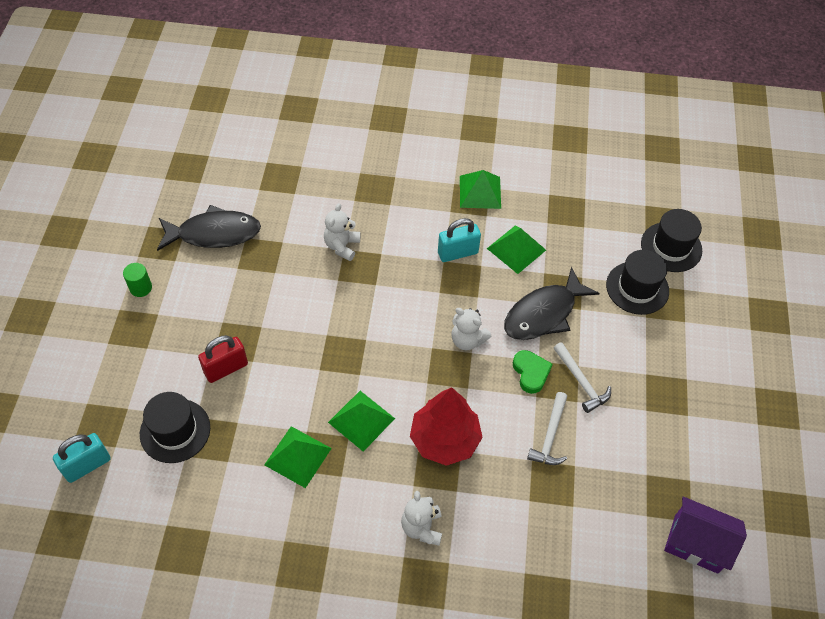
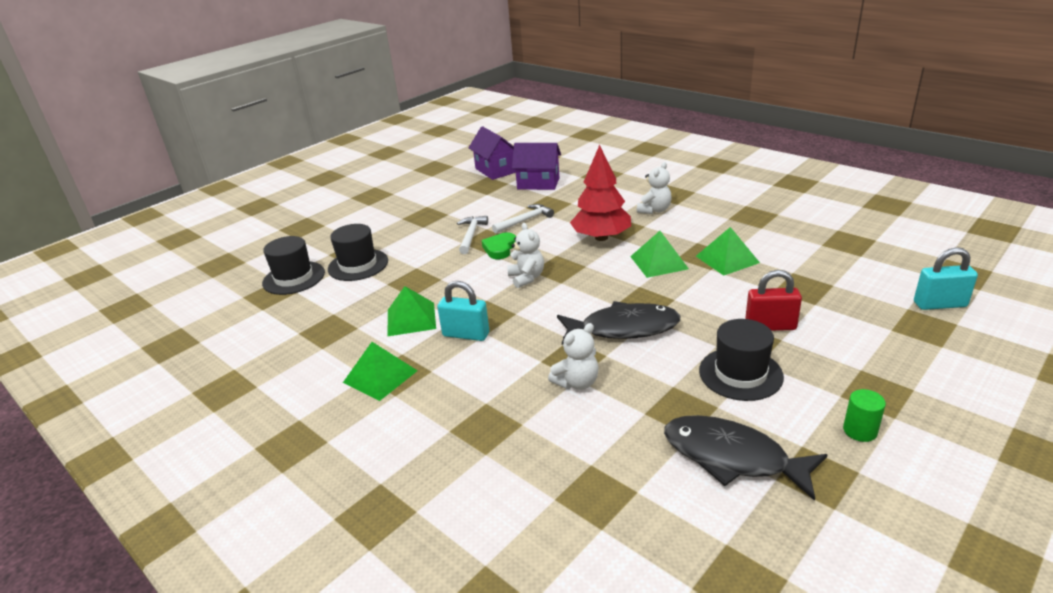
camera: 140 degrees left, 25 degrees down
(175, 431) = (840, 301): black hat -> black hat (740, 374)
(543, 314) = (447, 273): black fish -> black fish (624, 328)
(608, 532) = (538, 183): none -> purple house

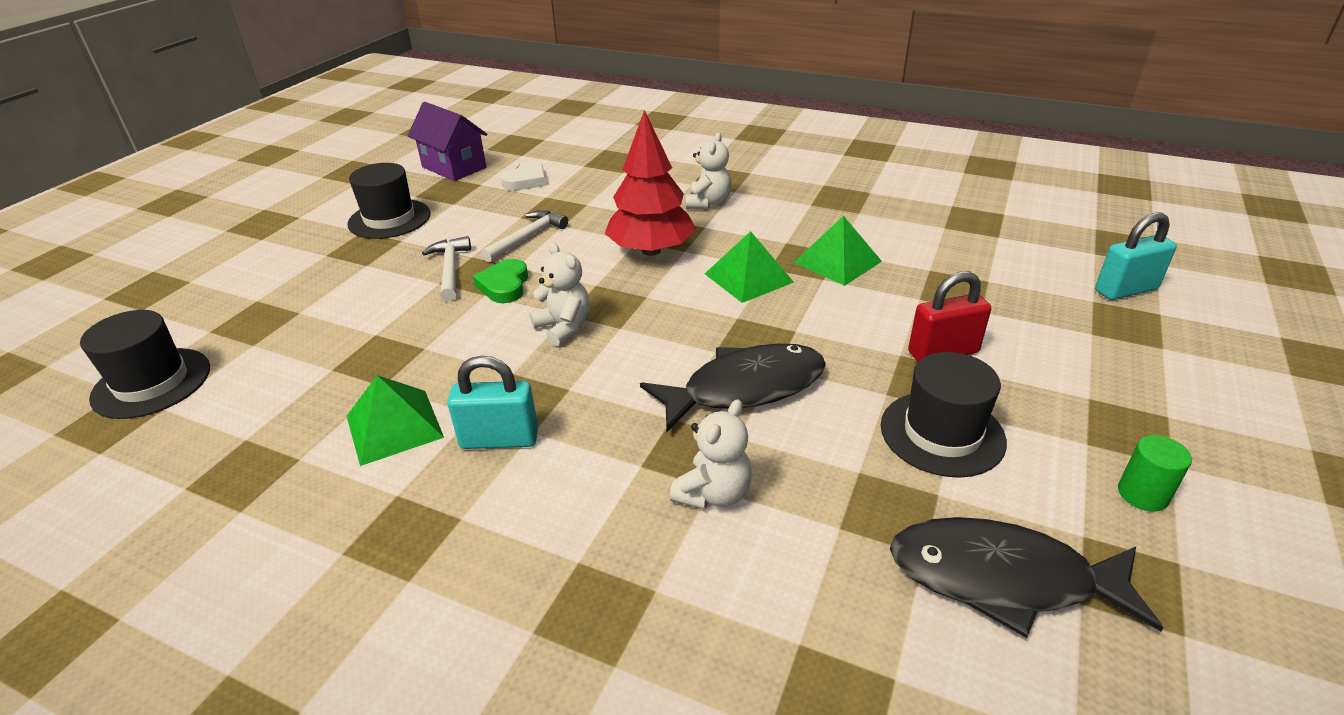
camera: 20 degrees left, 5 degrees up
(358, 265) = (269, 343): black hat -> black hat (389, 219)
(380, 376) = (369, 547): green pyramid -> none
(538, 183) = (526, 180): purple house -> white heart

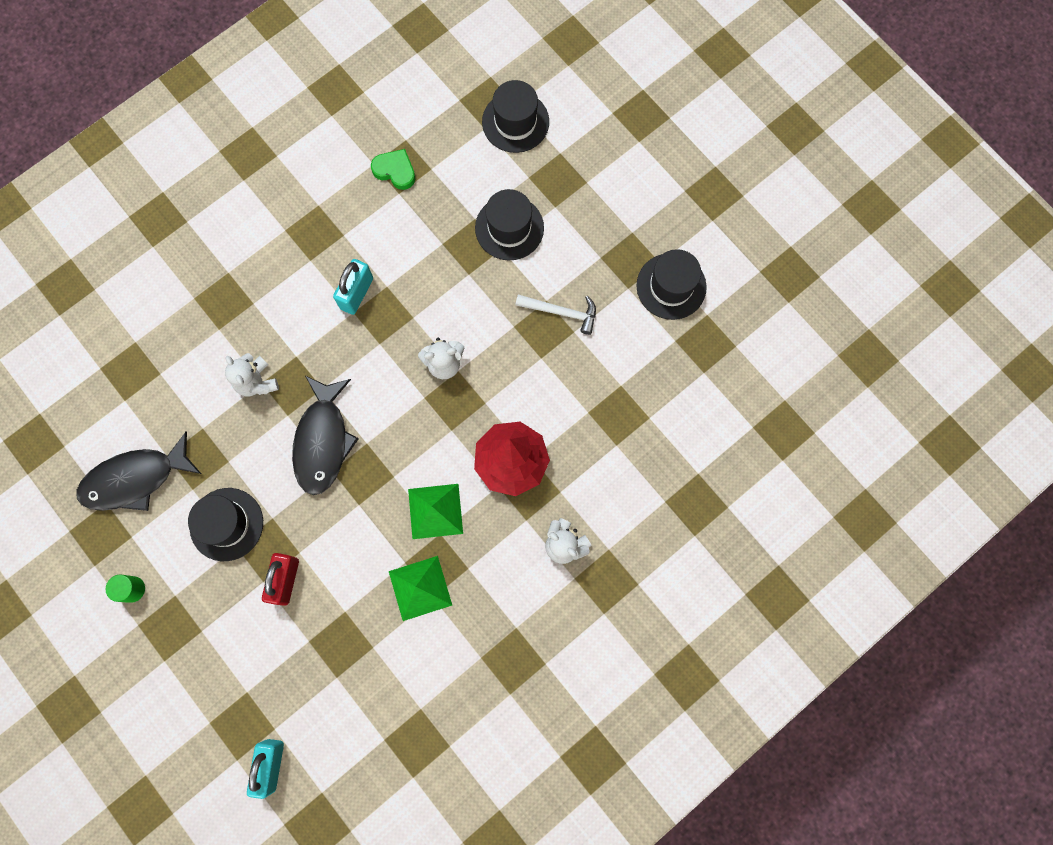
camera: 115 degrees right, 40 degrees up
(340, 337) = (509, 228): none -> black hat
(394, 426) = (399, 243): green pyramid -> none
(454, 167) = (753, 359): purple house -> none
(504, 285) = (518, 342): green heart -> green heart (395, 171)
(526, 180) = (690, 412): white heart -> none
(527, 237) = (582, 380): white hammer -> none
(1002, 579) = (135, 479): black fish -> black fish turned 150 degrees counterclockwise

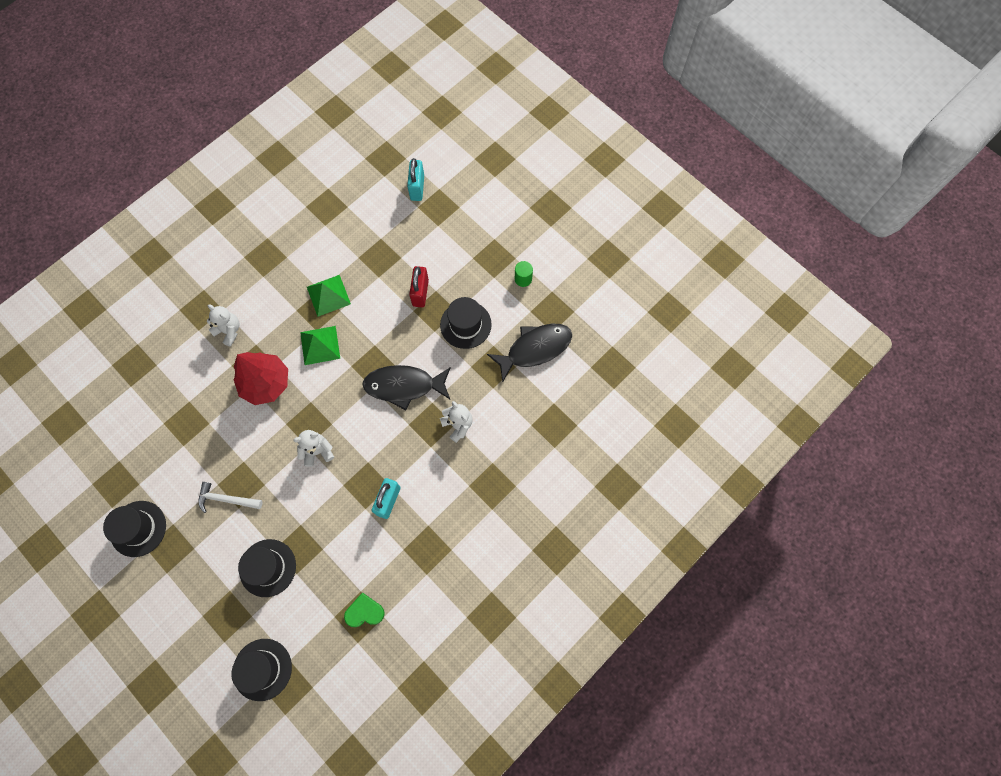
camera: 175 degrees right, 5 degrees down
(323, 441) = (404, 386): black fish -> black fish turned 90 degrees counterclockwise
(395, 171) = (364, 612): green heart -> green heart turned 150 degrees clockwise

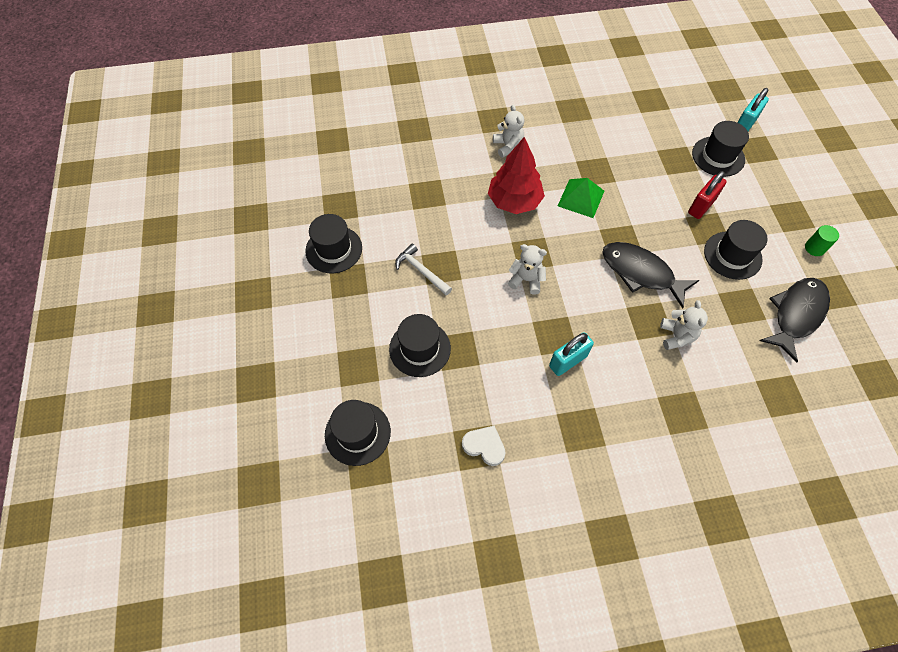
camera: 35 degrees right, 10 degrees down
(328, 295) = (612, 164): green pyramid -> none
(364, 612) = (484, 446): green heart -> white heart
(410, 234) = (718, 156): none -> black hat
(535, 349) = (796, 314): black fish -> black fish turned 60 degrees counterclockwise

